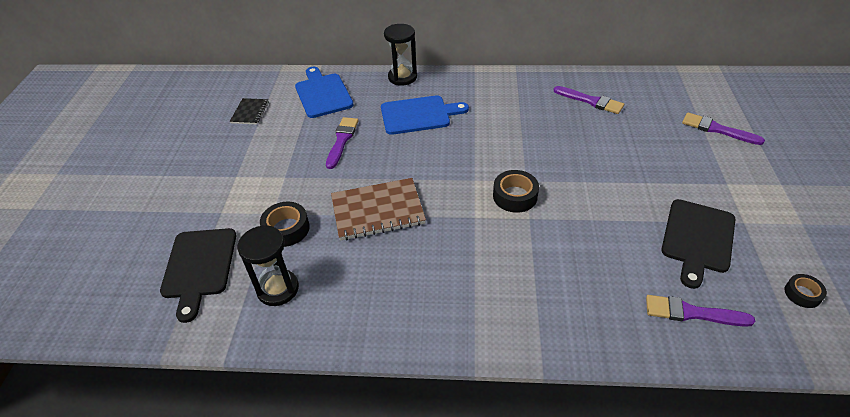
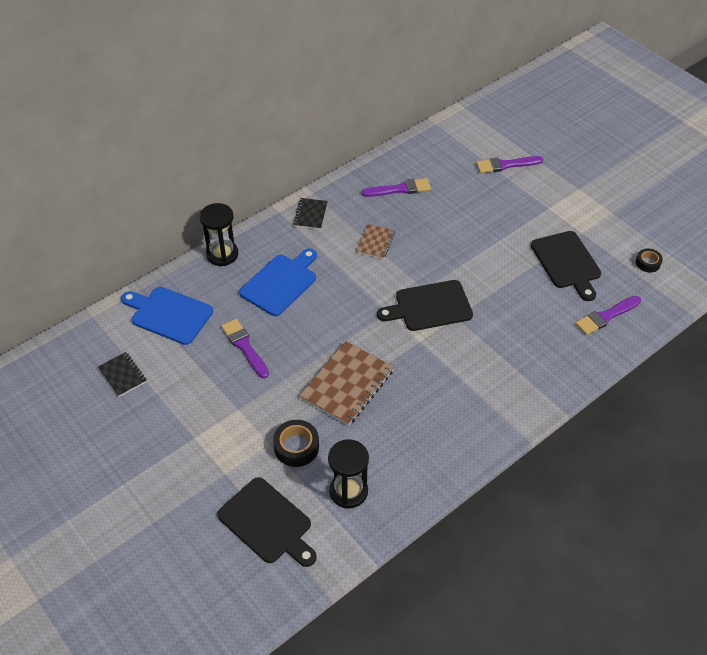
camera: 45 degrees left, 5 degrees up
(496, 84) = (310, 215): none -> black notebook
(515, 196) = (429, 306): black tape -> black cutting board
(525, 126) = (375, 242): none -> brown notebook

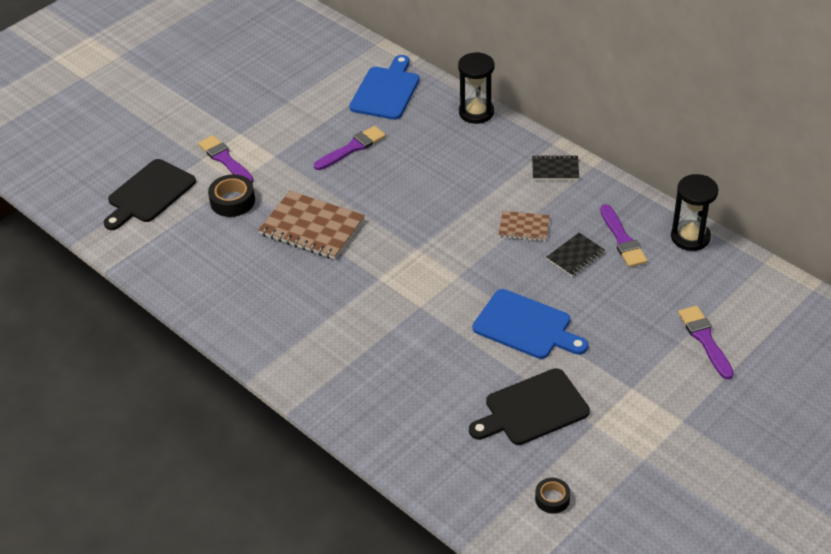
camera: 85 degrees right, 5 degrees down
(122, 375) = (307, 76): black notebook -> black notebook (575, 256)
(281, 283) = (444, 161): blue cutting board -> blue cutting board (526, 326)
(348, 491) = (183, 243): black hourglass -> black hourglass (690, 237)
(429, 306) = (431, 282): black cutting board -> none
(606, 316) = (445, 450): purple brush -> purple brush (225, 159)

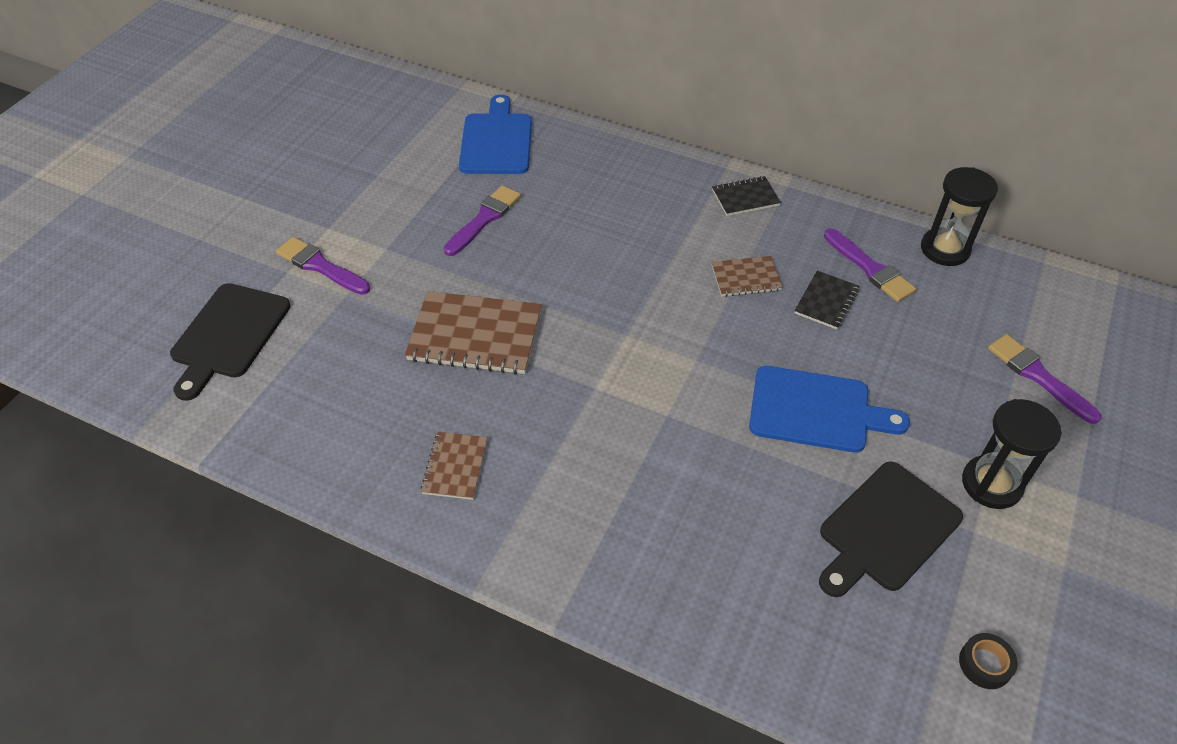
camera: 20 degrees left, 5 degrees up
(232, 201) = (351, 321): black tape -> none
(264, 307) = (455, 467): none -> brown notebook
(476, 112) = (618, 147): black hourglass -> black hourglass (991, 484)

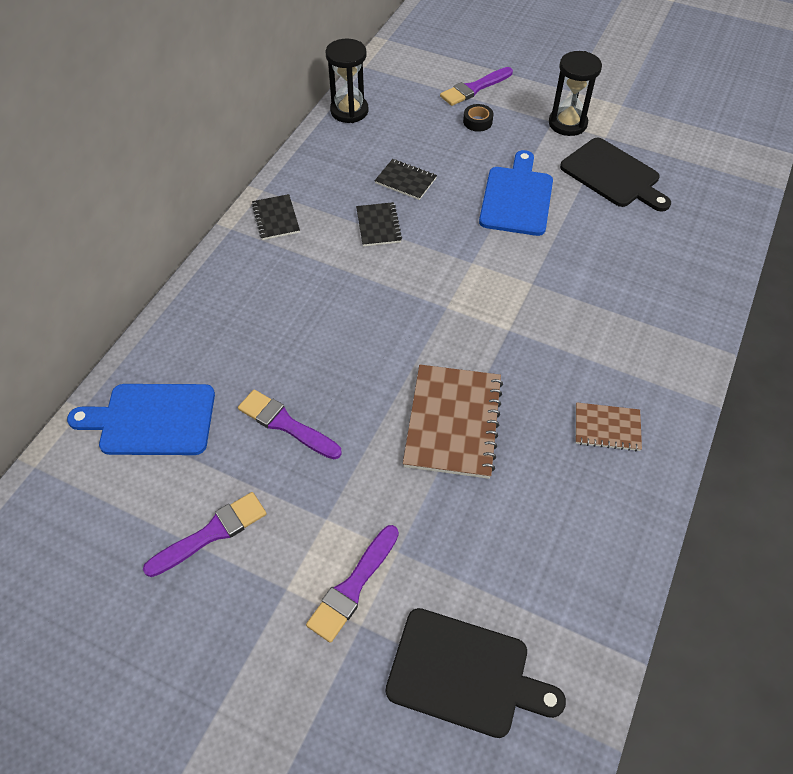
camera: 90 degrees left, 5 degrees up
(746, 278) = (378, 226): brown notebook -> black notebook
(870, 268) = (369, 153): purple brush -> purple brush (211, 533)
(985, 664) = (697, 147): black tape -> black tape (477, 122)

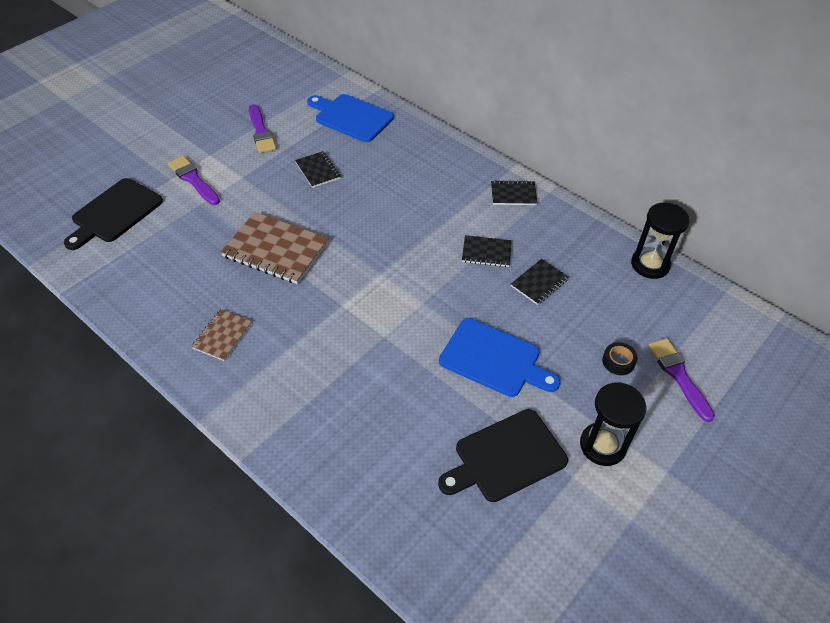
camera: 105 degrees right, 5 degrees down
(152, 419) = (351, 117): blue cutting board -> blue cutting board turned 75 degrees counterclockwise
(286, 424) = (318, 170): purple brush -> black notebook

